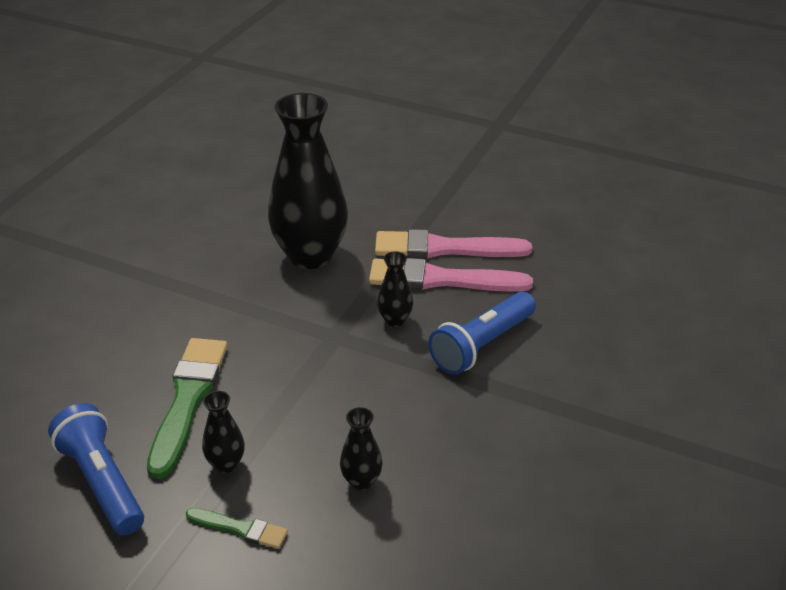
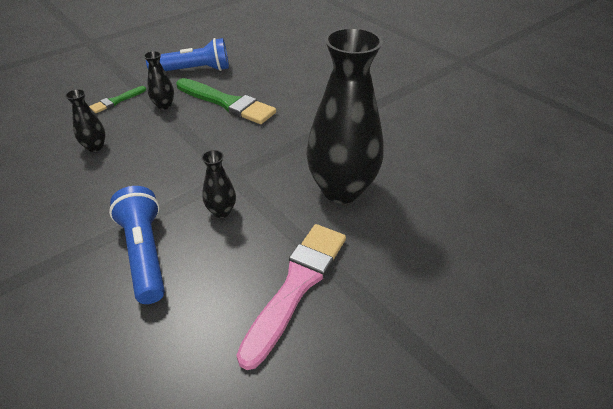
camera: 115 degrees right, 5 degrees up
(441, 279) = (250, 263): pink brush -> none

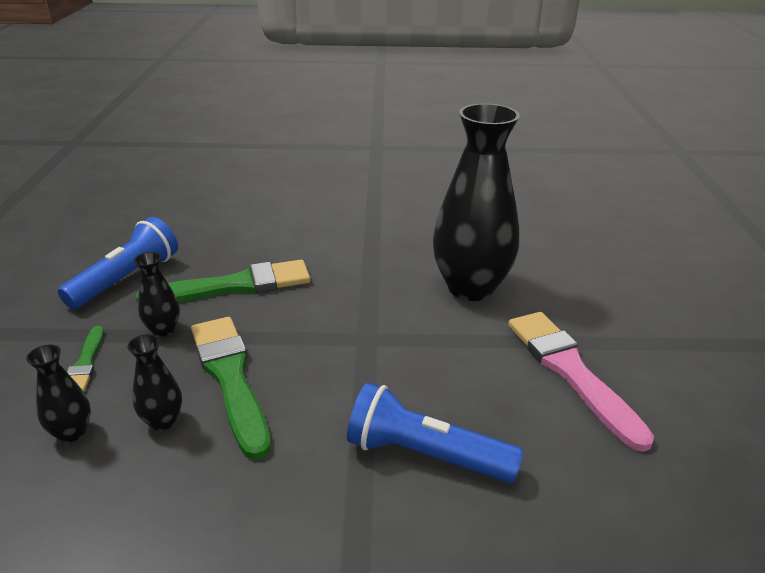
camera: 50 degrees left, 10 degrees down
(146, 148) = (230, 378): none -> green brush
(221, 211) = (418, 371): black vase -> black vase (72, 432)

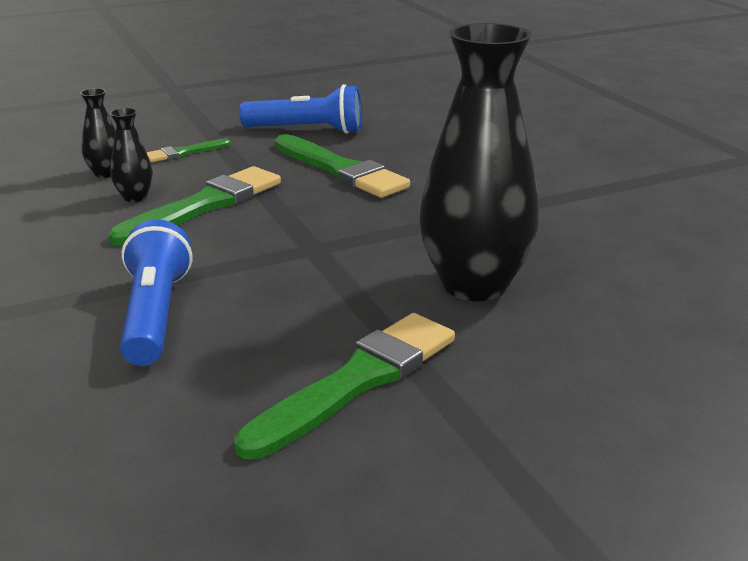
camera: 65 degrees right, 5 degrees down
(163, 330) = (248, 164): black vase -> none
(571, 371) = (357, 381): pink brush -> green brush

